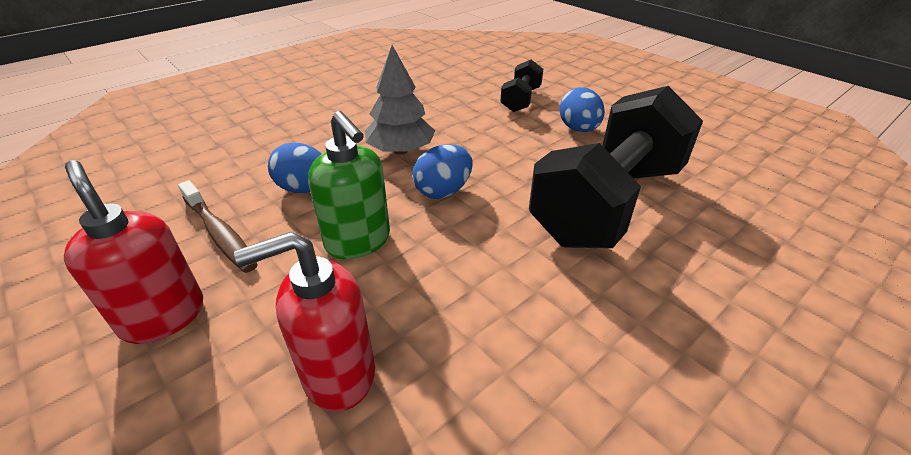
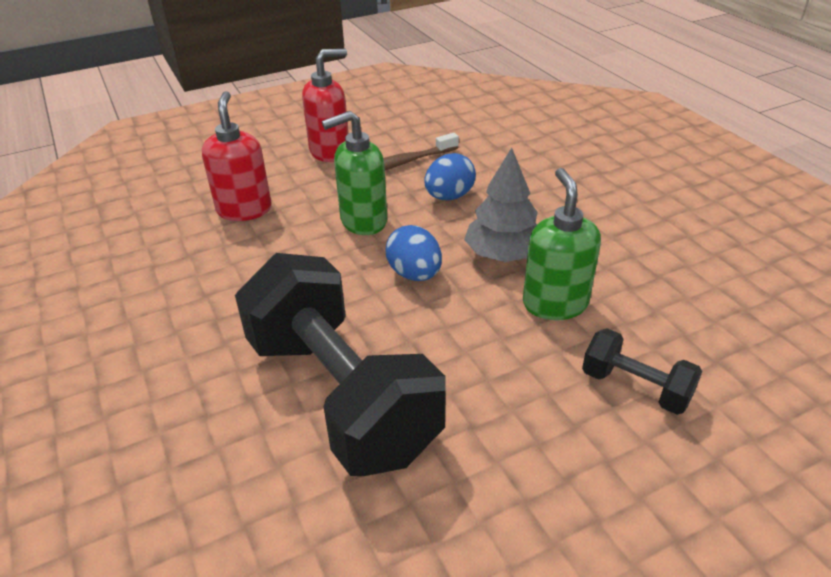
camera: 105 degrees right, 0 degrees up
(456, 126) = (555, 303): none -> green soap dispenser
(578, 129) = (525, 429): blue egg -> none

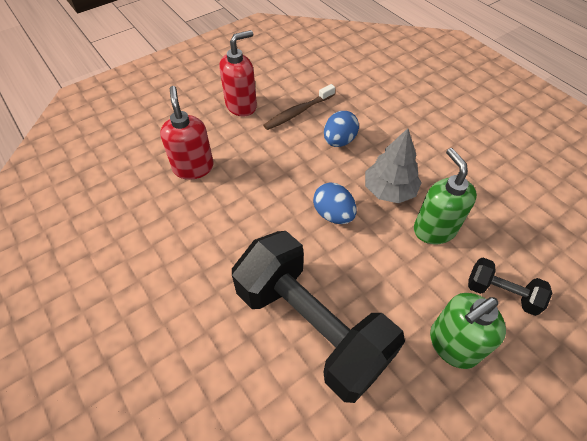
camera: 10 degrees left, 15 degrees up
(363, 221) = (284, 170): green soap dispenser -> green soap dispenser (452, 345)

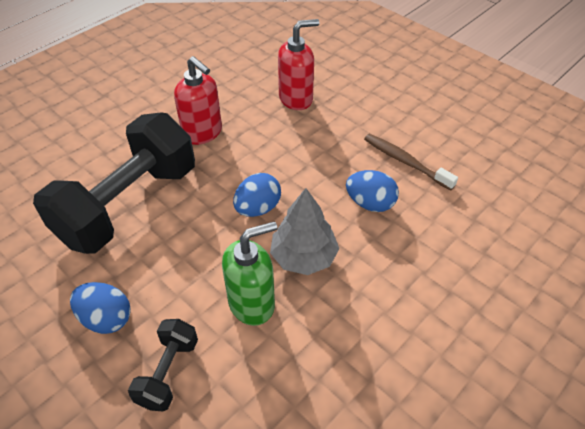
camera: 80 degrees right, 5 degrees down
(241, 106) = (396, 115): red soap dispenser -> red soap dispenser (203, 133)
(452, 345) = (106, 318): green soap dispenser -> blue egg

